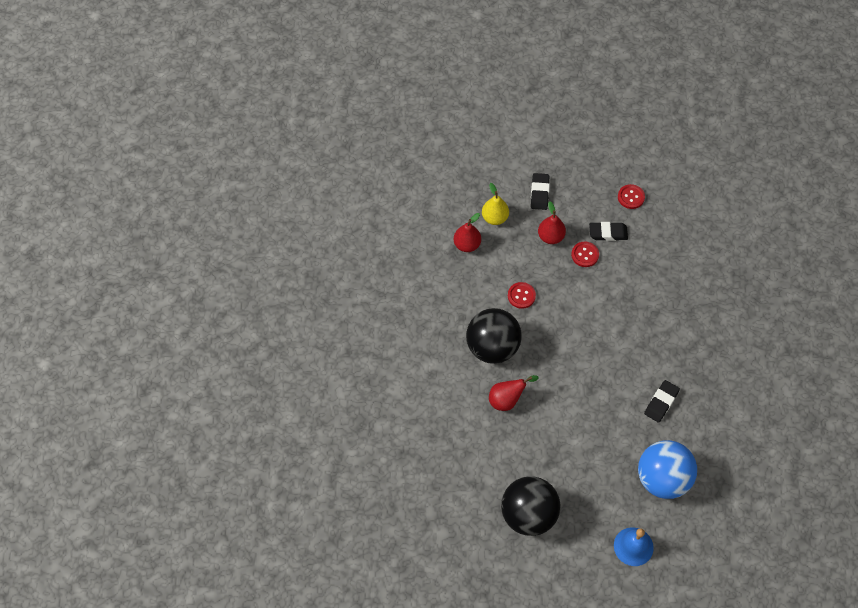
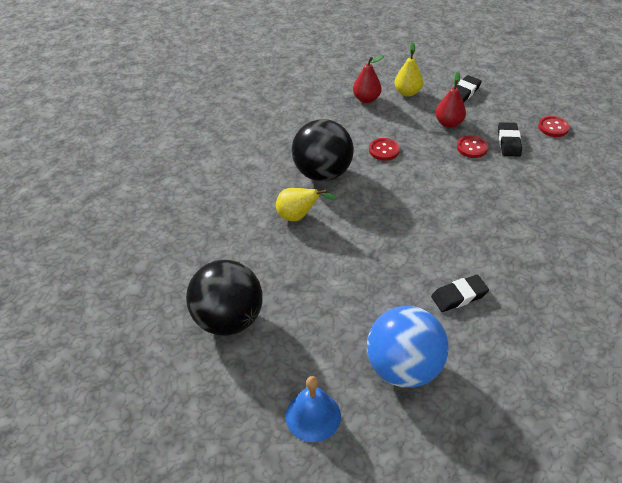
camera: 35 degrees right, 15 degrees down
(507, 400) = (298, 216): red pear -> yellow pear
(608, 233) = (508, 142): black eraser -> black eraser turned 60 degrees clockwise

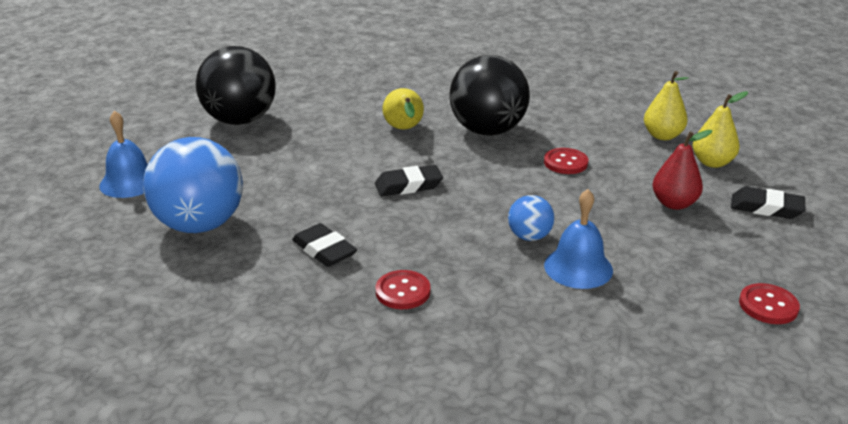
camera: 70 degrees right, 15 degrees down
(366, 99) = (662, 136): red pear -> yellow pear
(468, 192) = (529, 236): none -> blue ball
(472, 148) = (634, 229): red button -> red button (403, 291)
(505, 182) = (578, 267): none -> blue bell
(508, 142) = (680, 262): black eraser -> black eraser (408, 185)

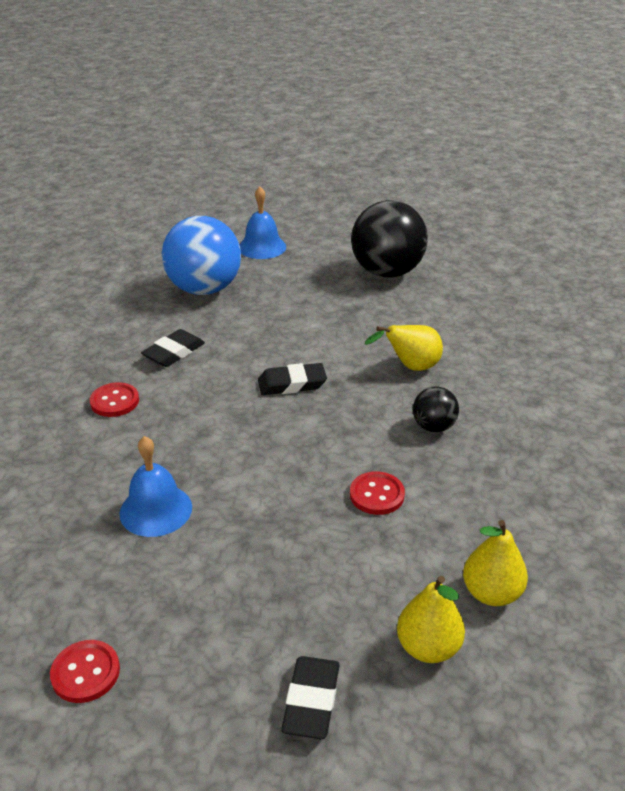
camera: 80 degrees right, 5 degrees up
(408, 185) = (292, 384): black eraser -> black eraser turned 75 degrees counterclockwise
(487, 131) = (433, 427): black ball -> black ball, size x0.48
(529, 236) = (209, 472): blue ball -> none
(674, 203) = (301, 596): red pear -> none

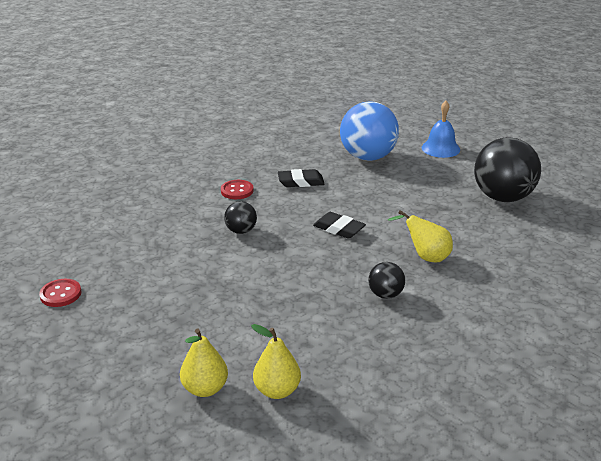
camera: 45 degrees right, 5 degrees down
(156, 510) = (182, 249): blue bell -> none
(193, 446) = (241, 231): none -> black ball
(311, 701) = (121, 369): black eraser -> none
(377, 495) = (295, 307): red button -> none

